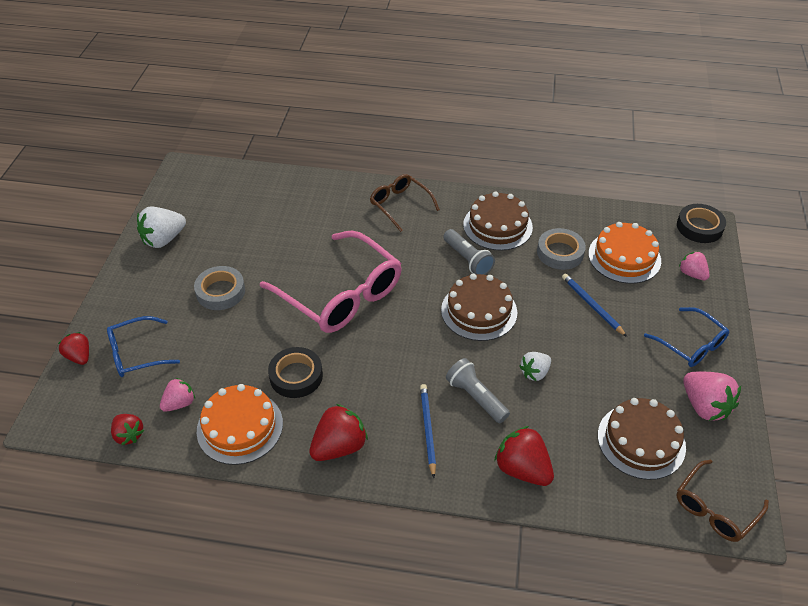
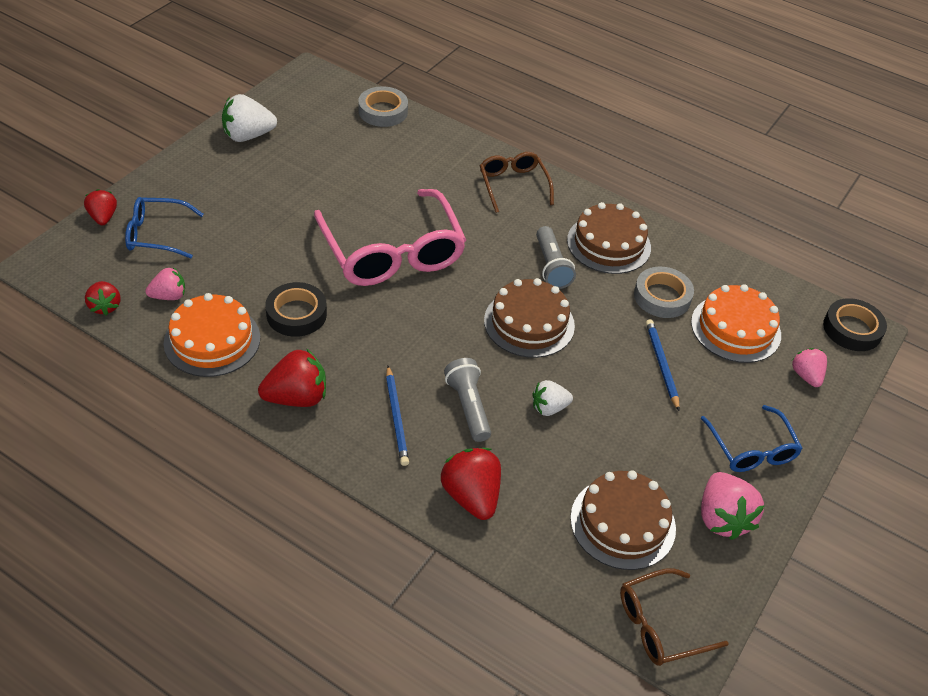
camera: 20 degrees right, 0 degrees up
(220, 292) = (272, 206): grey tape -> grey tape (383, 111)
(427, 429) = (396, 417): blue pencil -> blue pencil turned 150 degrees clockwise

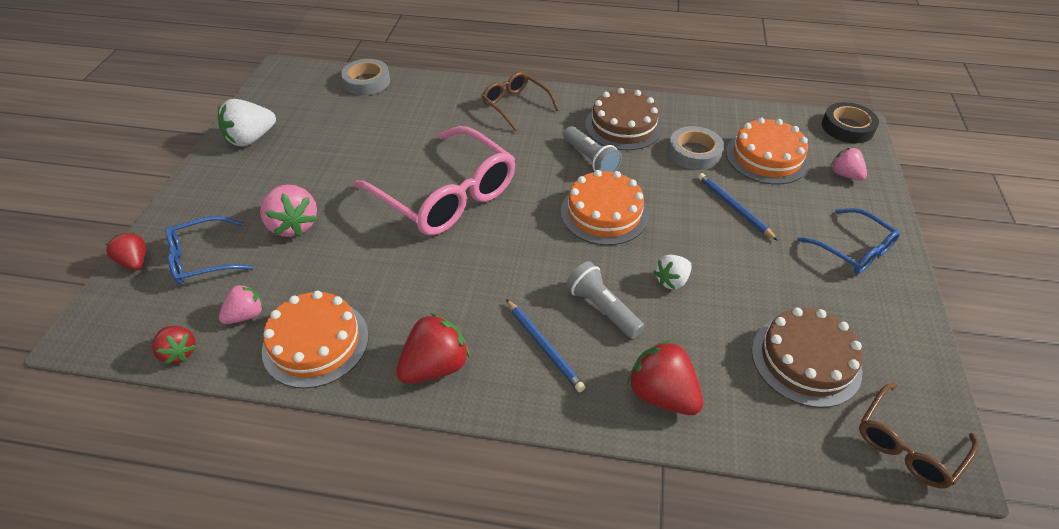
camera: 20 degrees left, 0 degrees up
(296, 314) = (388, 284): black tape -> none
(529, 323) = (604, 213): brown cake -> orange cake
(722, 518) = (878, 319): pink strawberry -> pink strawberry (293, 225)

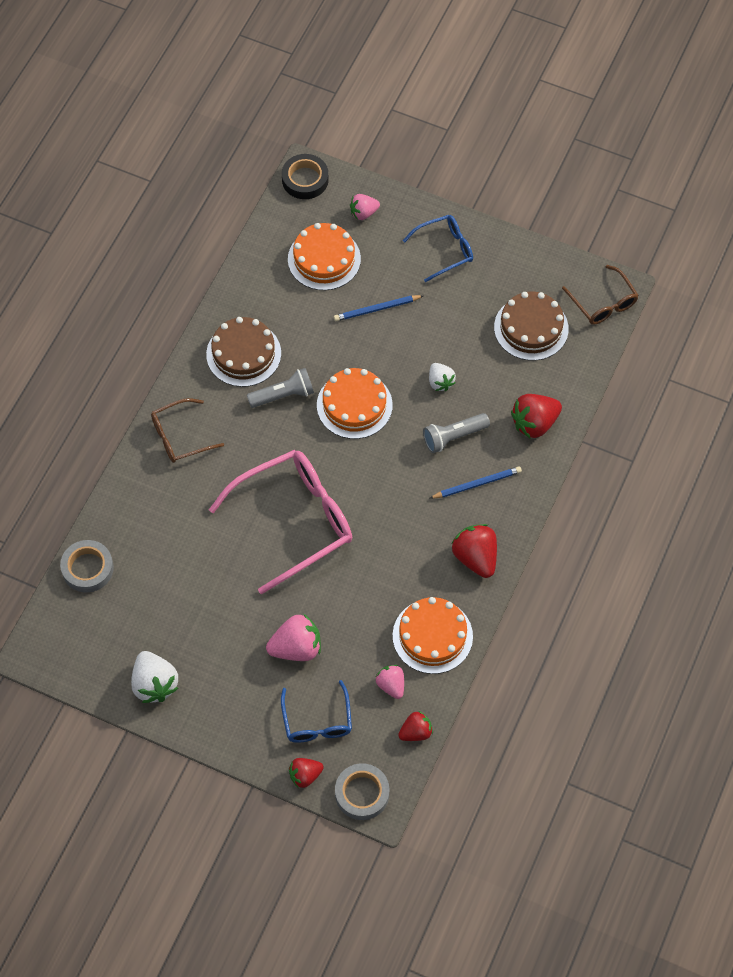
camera: 75 degrees left, 15 degrees up
(694, 153) = (300, 311): grey tape -> grey tape (362, 793)

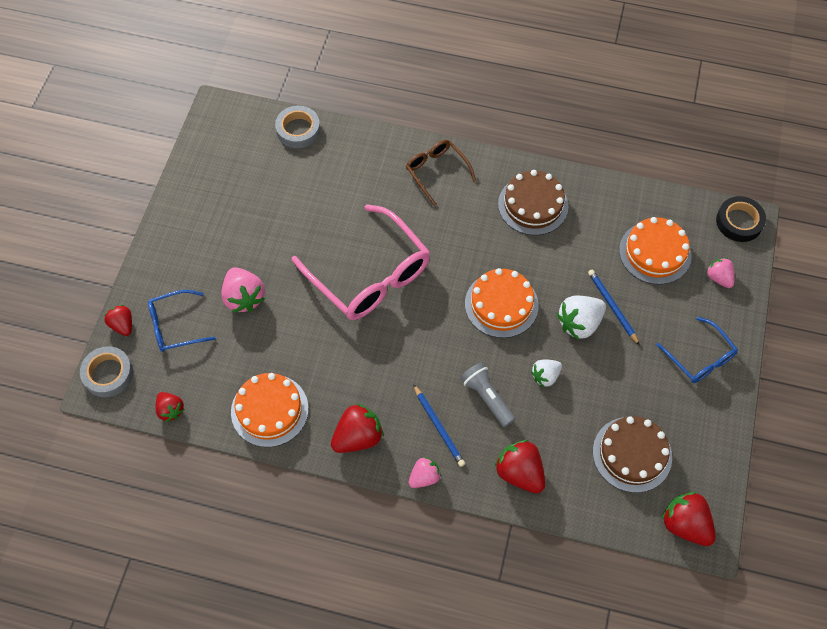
camera: 80 degrees right, 0 degrees up
(154, 684) = (198, 197): white strawberry -> white strawberry (579, 323)
(283, 395) = (497, 244): grey flashlight -> none
(391, 685) = (215, 382): pink strawberry -> pink strawberry (424, 477)
(603, 302) = (685, 524): brown glasses -> red strawberry

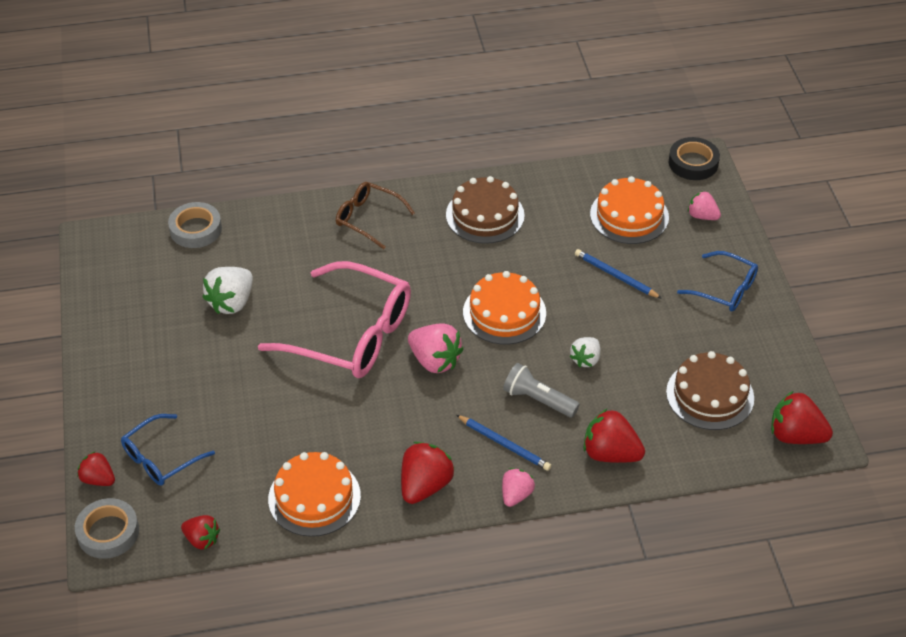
camera: 25 degrees left, 15 degrees down
(244, 297) = (224, 403): pink strawberry -> pink strawberry (435, 361)
(579, 323) = (592, 301): white strawberry -> white strawberry (231, 302)

